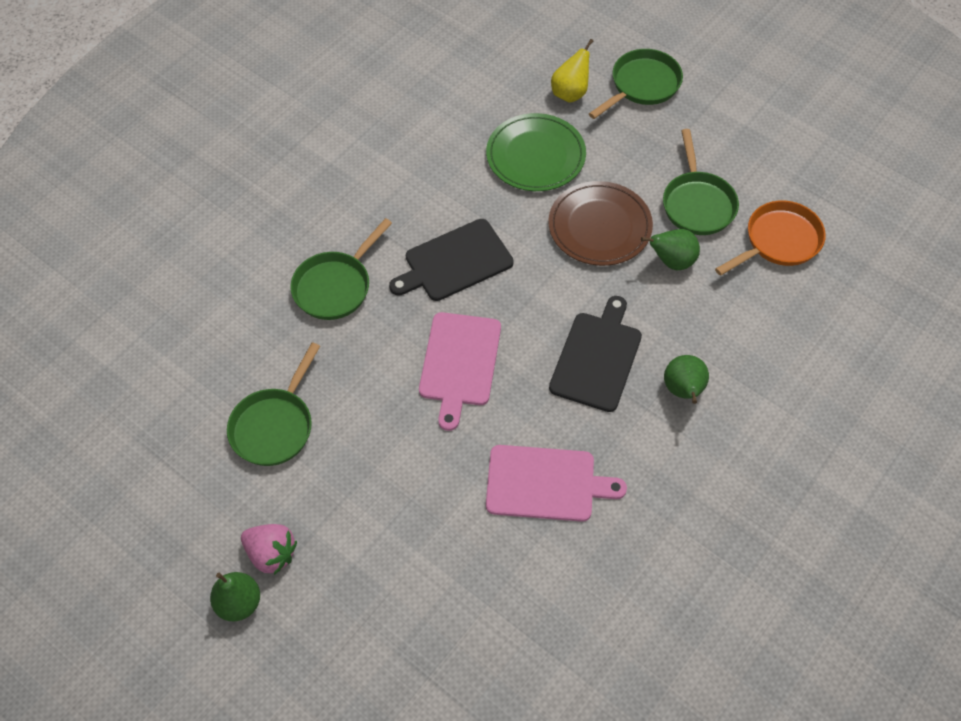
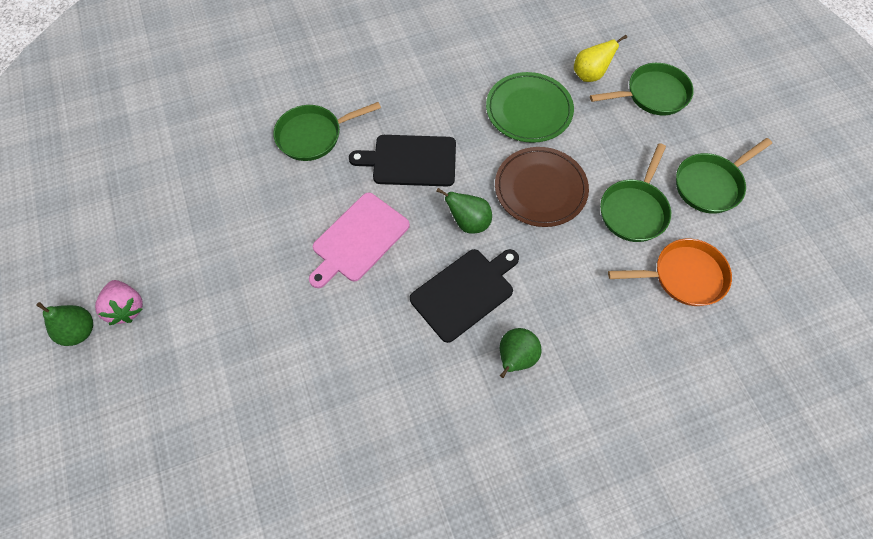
camera: 30 degrees right, 5 degrees up
(274, 426) = (198, 215): green pan -> green pan (710, 184)
(546, 483) = (354, 371): pink cutting board -> none
(672, 261) = (580, 246): green pear -> green pear (468, 222)

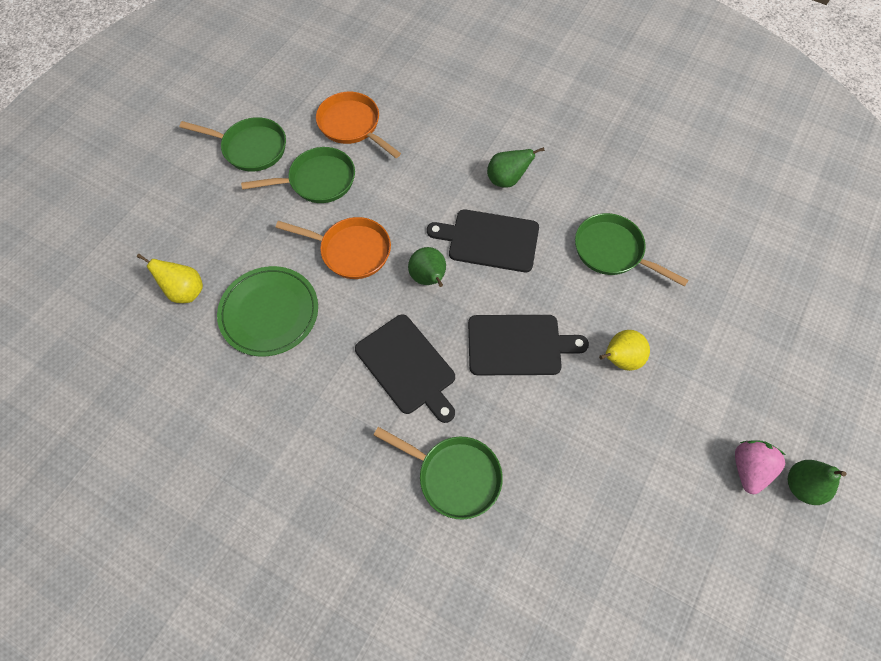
camera: 130 degrees left, 0 degrees up
(279, 298) = (620, 359): none -> yellow pear
(358, 239) = (518, 345): pink cutting board -> black cutting board
(540, 189) = (351, 251): brown plate -> orange pan
(653, 95) = (175, 231): green pan -> green pan (612, 251)

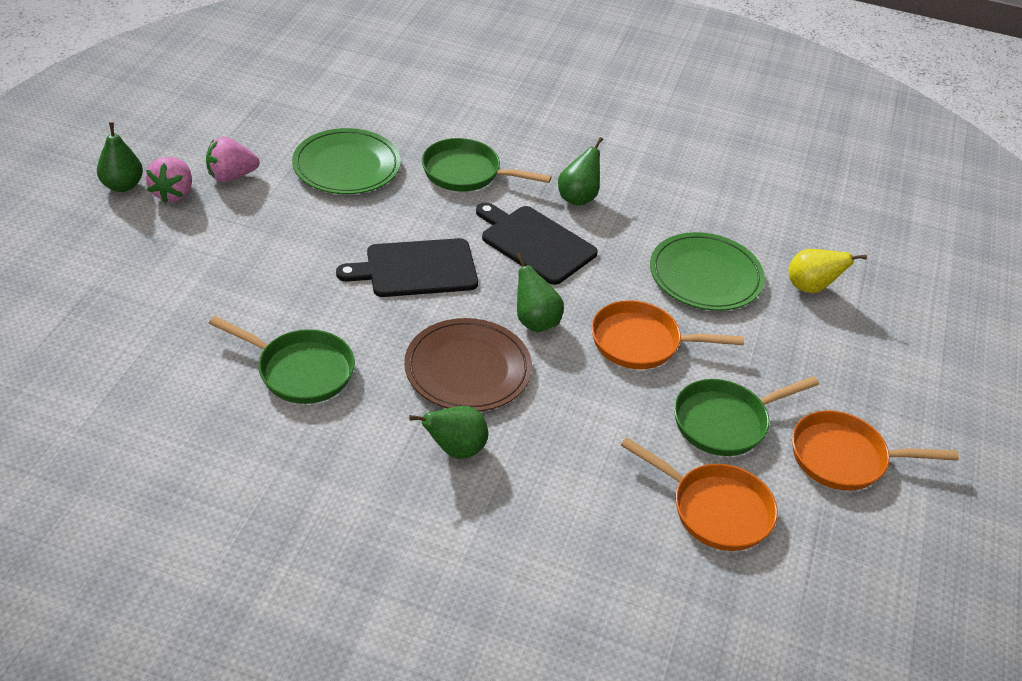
camera: 165 degrees right, 20 degrees down
(251, 148) = (844, 458): green pan -> orange pan
(349, 426) = (578, 198): none -> green pear
(489, 240) = (468, 369): black cutting board -> brown plate
(578, 499) = (347, 166): none -> green plate
(620, 359) = (299, 265): yellow pear -> none
(696, 492) = (231, 176): none -> pink strawberry

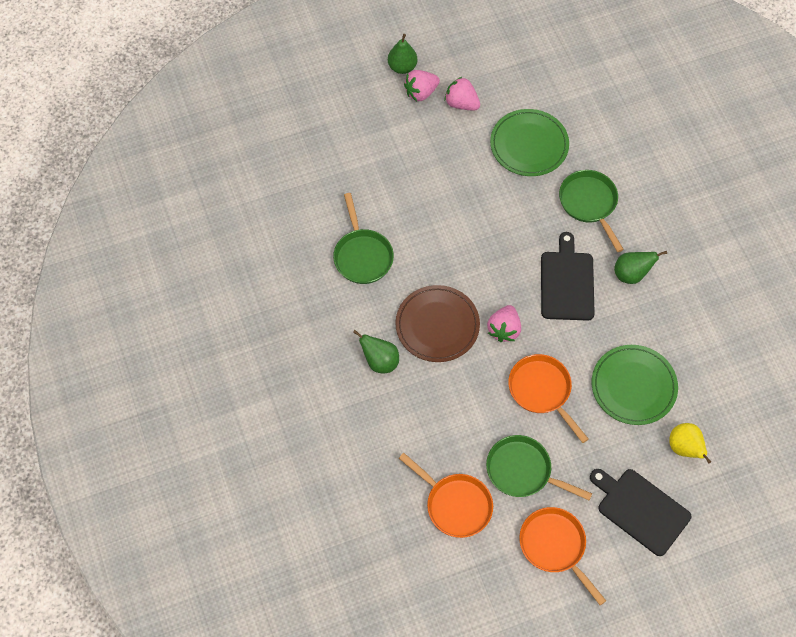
camera: 55 degrees right, 20 degrees up
(416, 269) = (484, 244): black cutting board -> black cutting board (640, 509)
(535, 322) = (504, 329): green pear -> pink strawberry
(715, 509) = (455, 505): orange pan -> orange pan turned 45 degrees counterclockwise

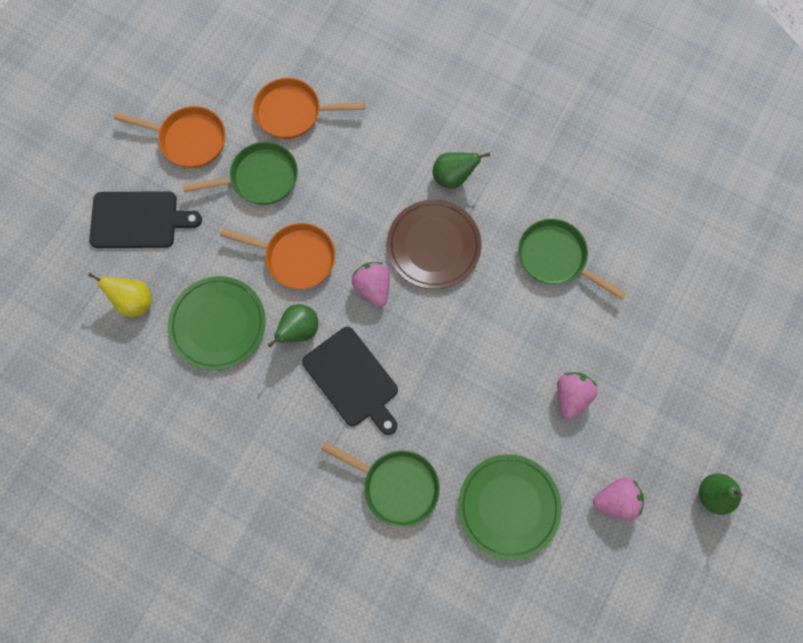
camera: 140 degrees right, 10 degrees up
(421, 92) = (666, 479): pink strawberry -> pink strawberry (571, 396)
(631, 274) = (298, 438): green pear -> green pear (299, 330)

